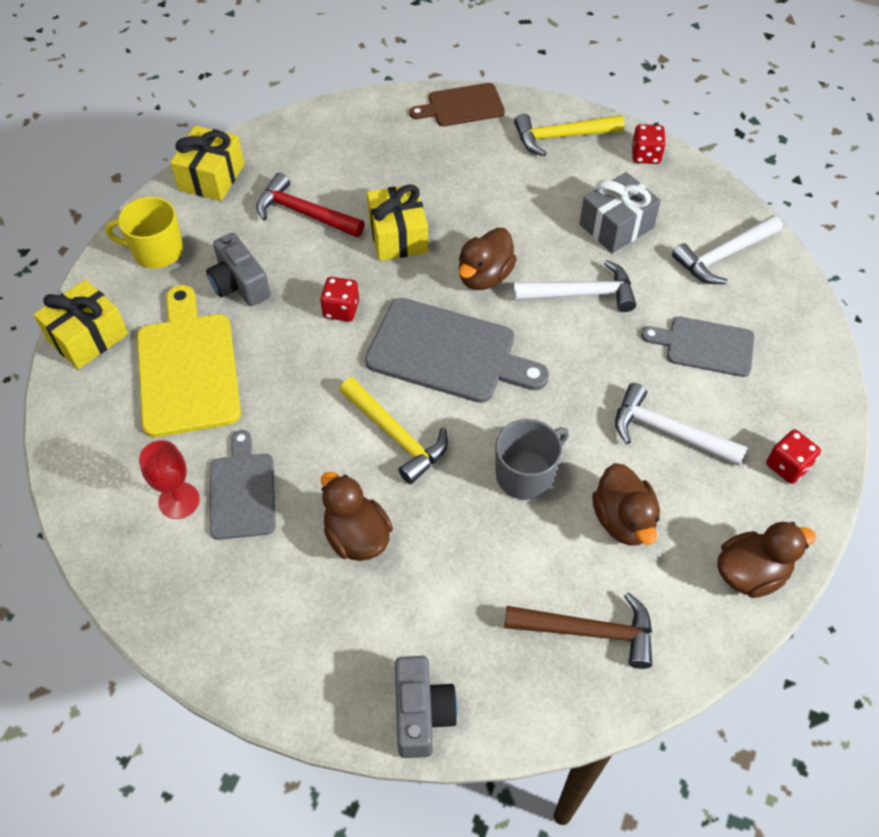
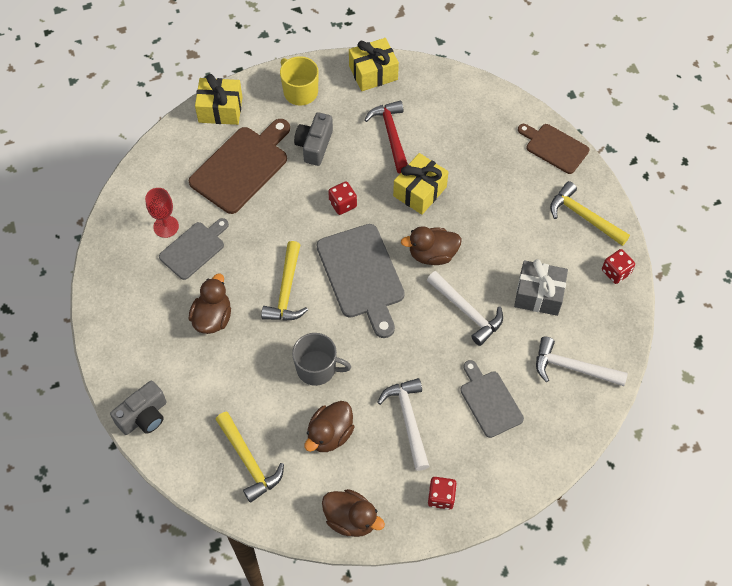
camera: 50 degrees right, 5 degrees up
(188, 368) = (242, 167): yellow cutting board -> brown cutting board
(588, 631) = (249, 461): brown hammer -> yellow hammer

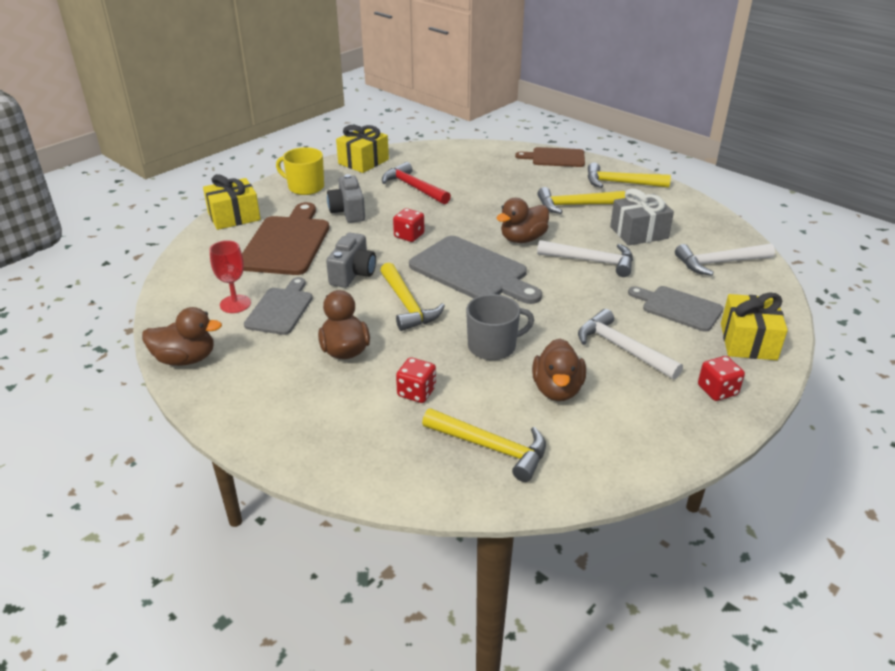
camera: 30 degrees left, 25 degrees down
(144, 416) = (328, 460): grey camera -> grey camera (353, 273)
(351, 519) = (651, 447): brown duck -> brown duck (185, 359)
(419, 191) = (471, 209): yellow gift -> yellow gift (748, 341)
(514, 230) = (575, 205): none -> yellow hammer
(616, 272) = (681, 202): red dice -> red dice (416, 392)

